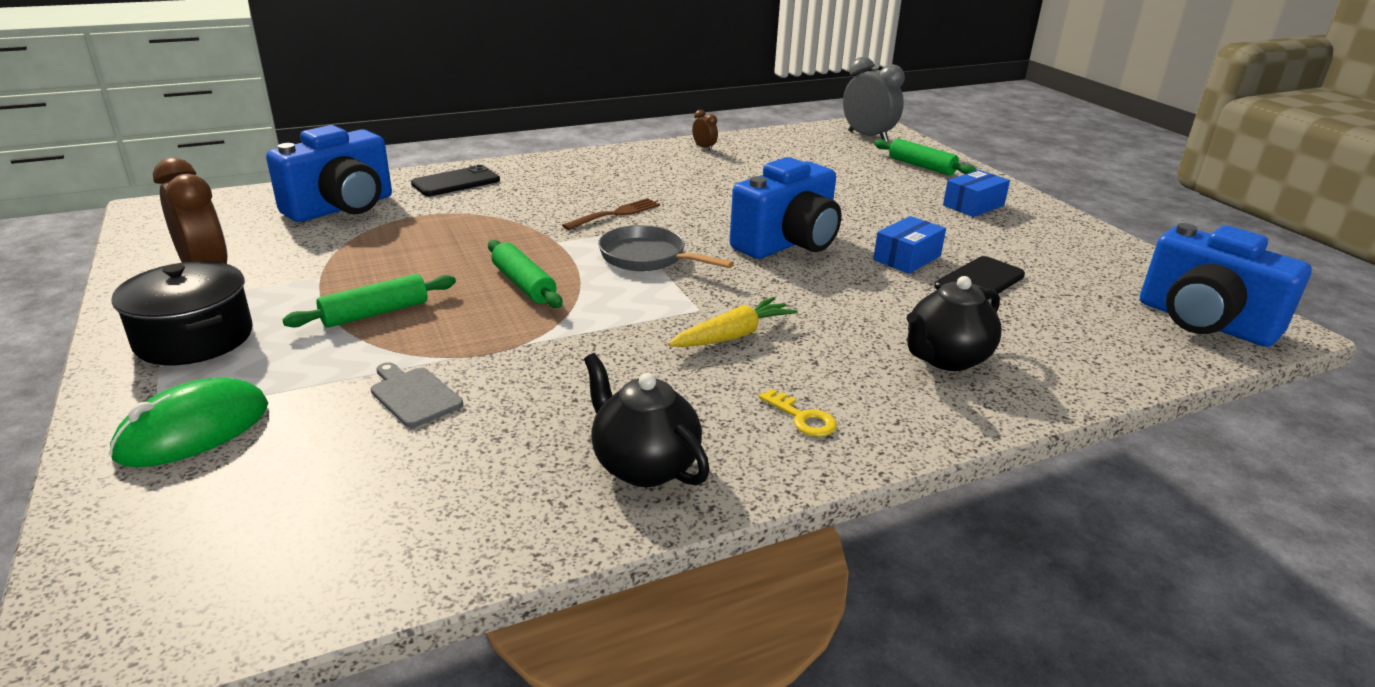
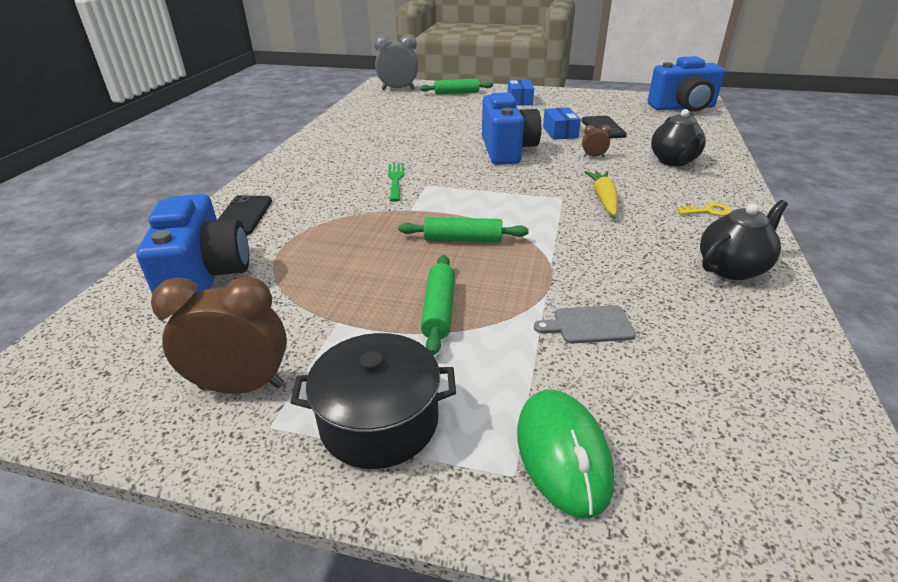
camera: 50 degrees left, 5 degrees up
(615, 214) = (396, 180): brown fork -> green fork
(643, 466) = (732, 268): black teapot -> black teapot turned 150 degrees clockwise
(647, 257) = (474, 190): grey pan -> none
(704, 148) = (337, 127): brown clock -> brown clock (593, 156)

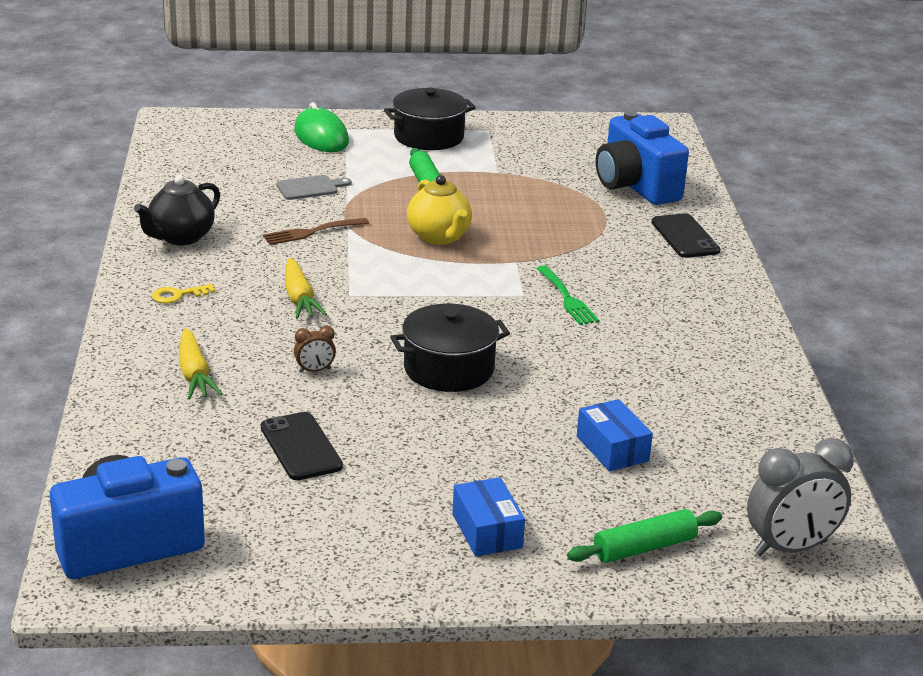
camera: 160 degrees right, 5 degrees down
(241, 386) = (524, 140): brown clock -> none
(463, 239) = (439, 237): green rolling pin -> yellow teapot
(507, 150) = (449, 369): blue camera -> black pot
(560, 132) = (376, 425): blue box -> blue box (612, 448)
(590, 259) = (312, 232): none -> brown fork
(674, 161) = (194, 374): black teapot -> yellow carrot

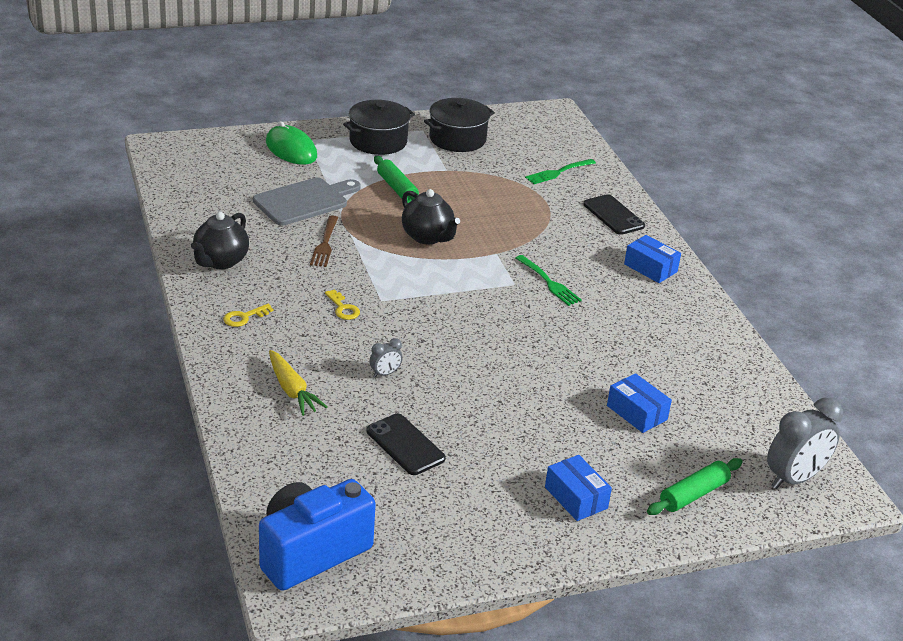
camera: 15 degrees left, 5 degrees up
(299, 298) = (343, 308): yellow carrot -> yellow key
(310, 188) = (304, 201): grey cutting board -> grey cutting board, size x1.79
(312, 232) = (325, 244): brown fork -> brown fork turned 45 degrees counterclockwise
(314, 370) = (385, 374): brown clock -> grey clock
(439, 237) = (428, 237): yellow teapot -> black teapot
(449, 369) = (487, 358): black pot -> black pot (457, 139)
(635, 186) = (558, 172): blue camera -> green fork
(706, 296) = (650, 268): none -> blue box

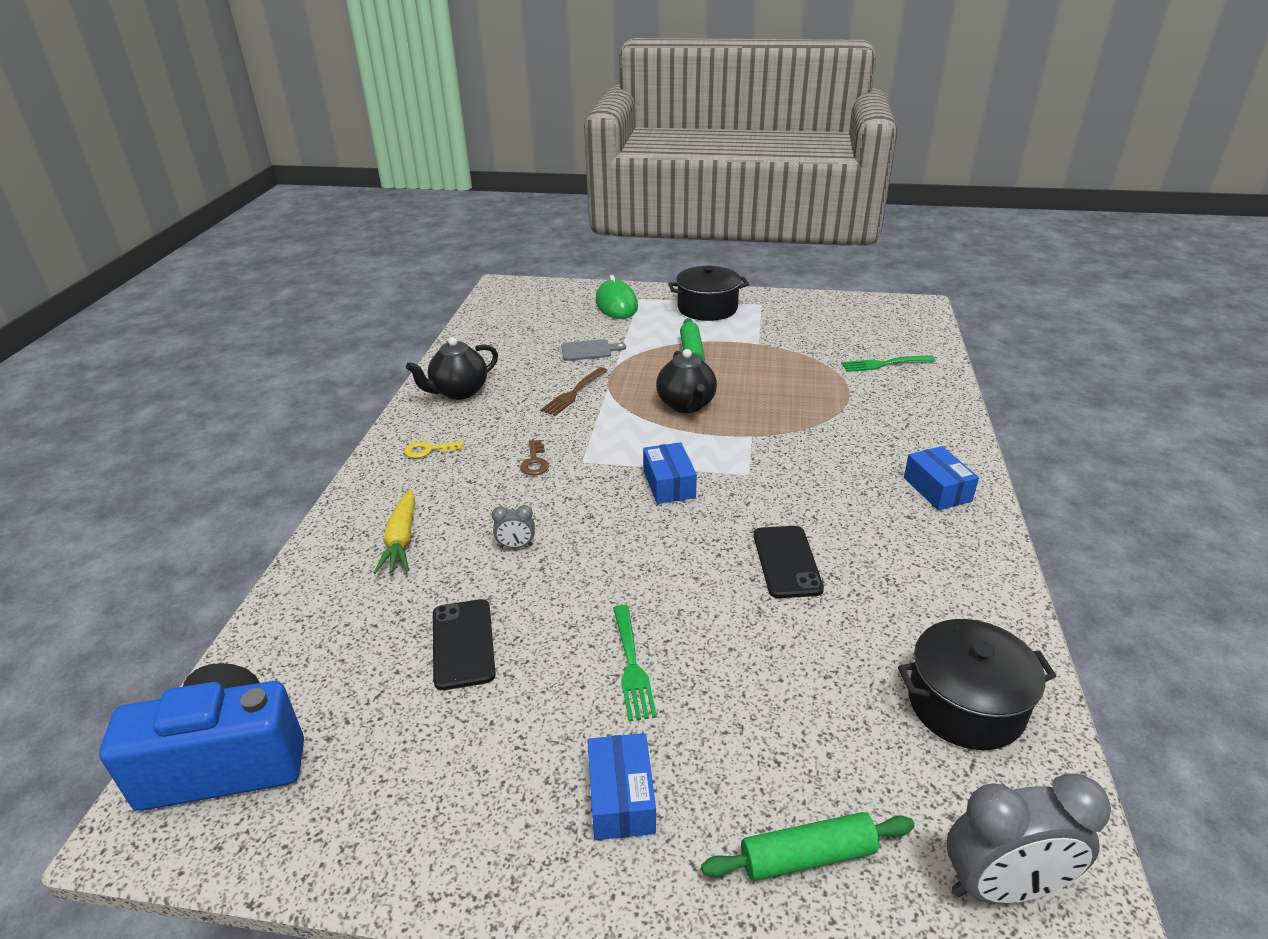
camera: 30 degrees right, 0 degrees up
(304, 201) = (589, 350): grey cutting board -> grey cutting board, size x0.56
(343, 308) = (535, 461): yellow key -> brown key
(457, 139) = (792, 317): black pot -> black pot (965, 704)
(549, 282) = (792, 481): green fork -> green fork (632, 666)
(613, 215) = (924, 419): black phone -> black phone (787, 562)
(637, 412) = (799, 685): blue box -> blue box (669, 484)

